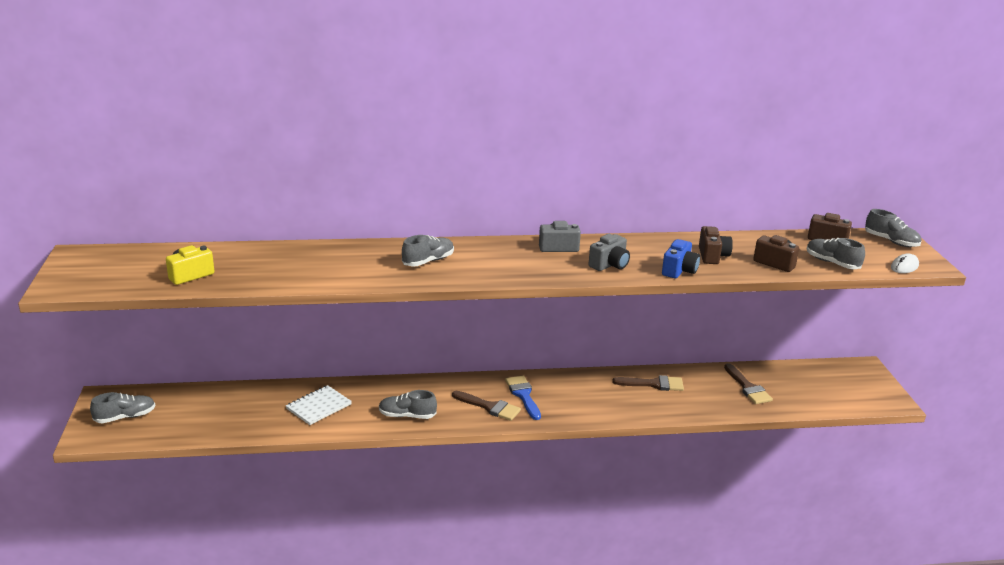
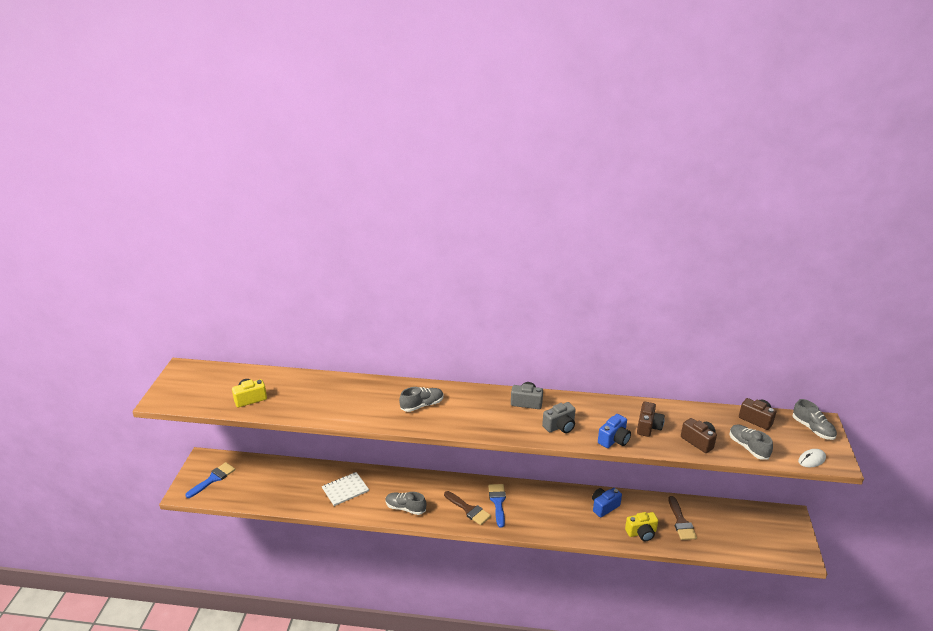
camera: 15 degrees right, 5 degrees up
(125, 417) = (213, 479): grey shoe -> blue brush
(654, 384) = (604, 507): brown brush -> blue camera
(707, 403) = (641, 533): none -> yellow camera

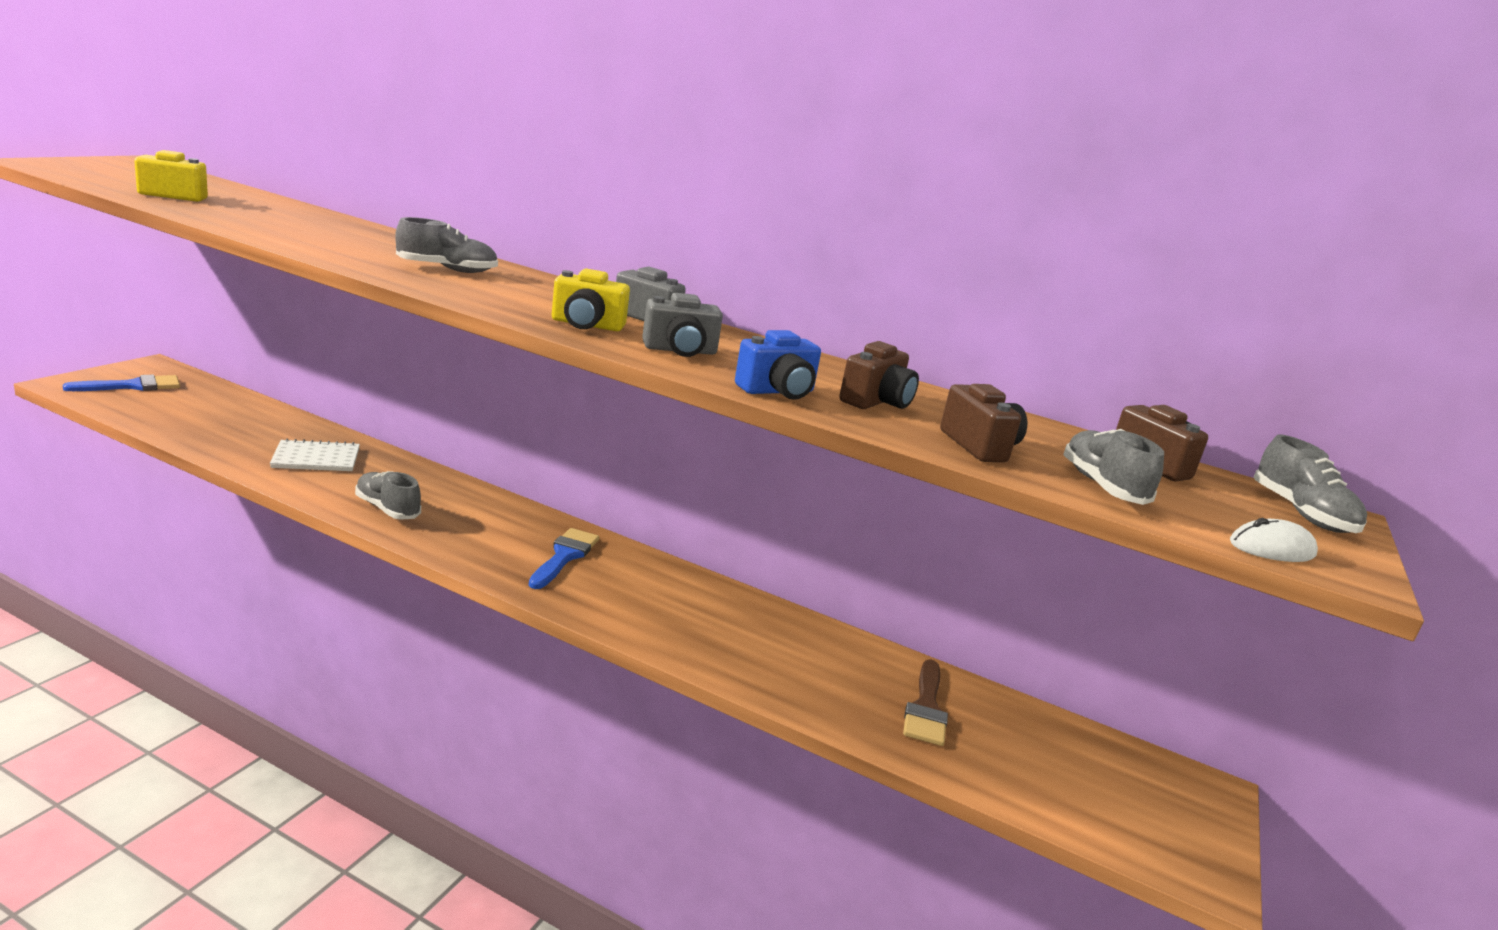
camera: 15 degrees right, 10 degrees down
(469, 509) = (499, 547): brown brush -> none
(604, 507) = (772, 630): blue camera -> none
(641, 533) = (820, 694): yellow camera -> yellow camera (586, 325)

